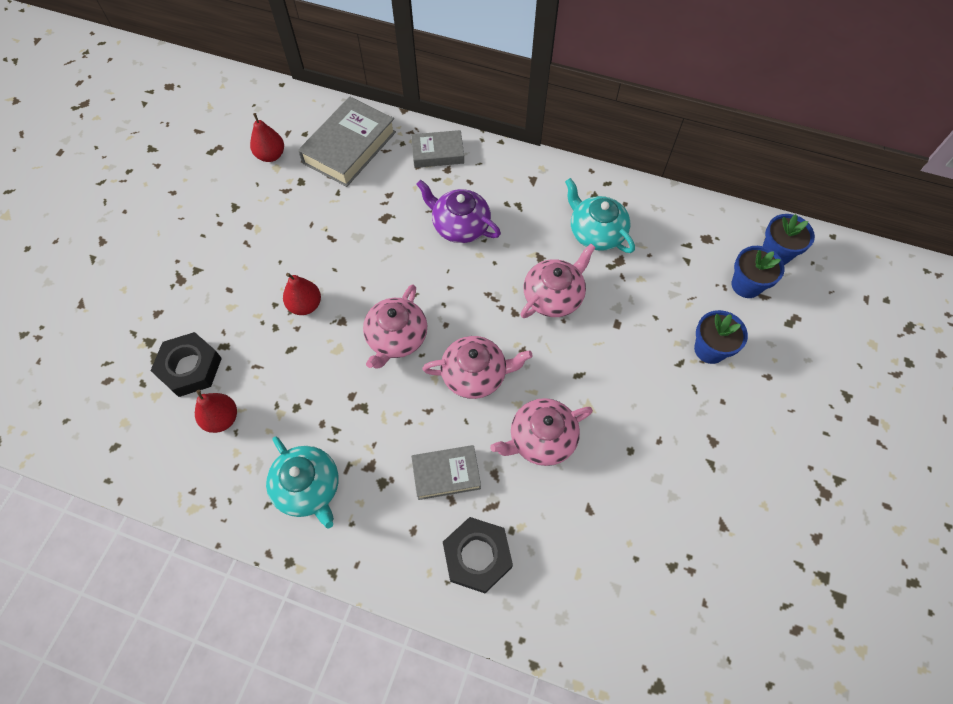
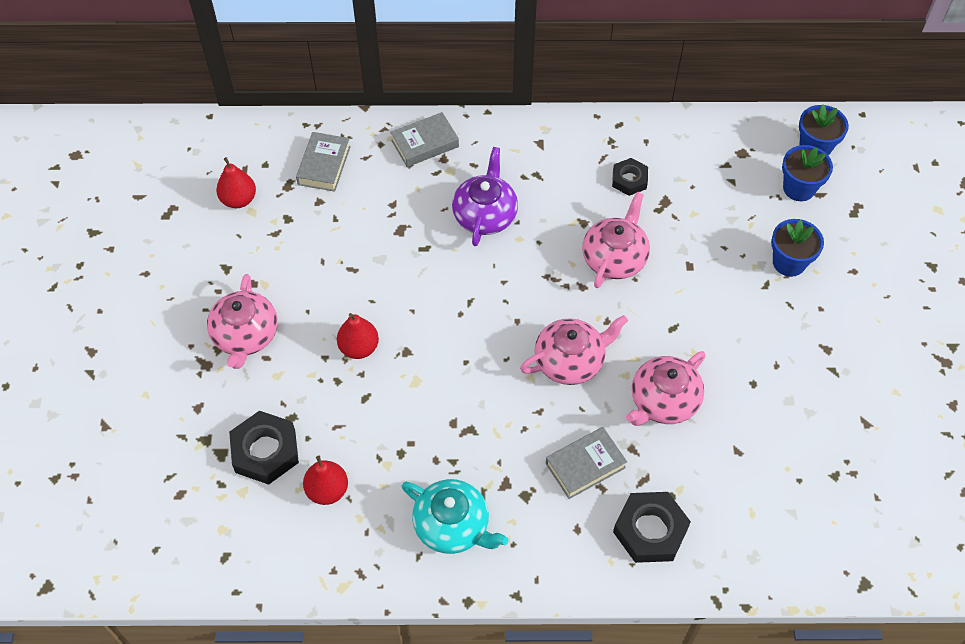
camera: 20 degrees left, 5 degrees down
(349, 147) = (324, 165): grey book -> grey book, size x0.60
(396, 338) = (472, 350): pink teapot -> pink teapot (245, 335)
(460, 226) = (485, 215): purple teapot -> purple teapot turned 90 degrees clockwise
(596, 232) = (629, 180): turquoise teapot -> black nut

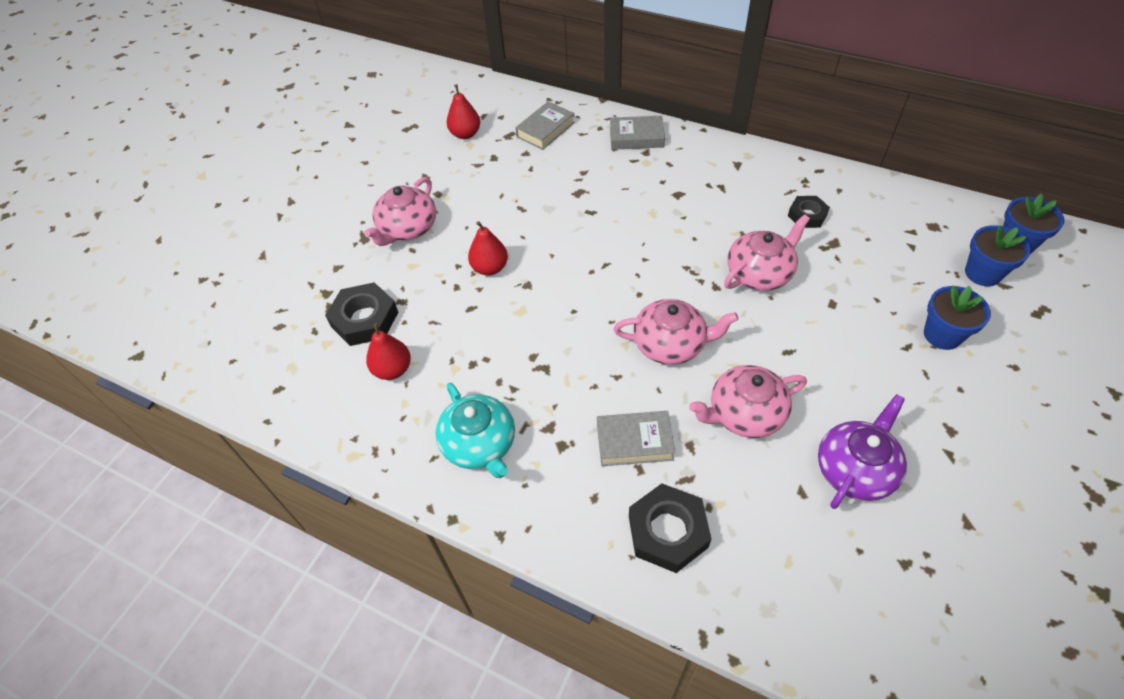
camera: 30 degrees right, 5 degrees down
(485, 215) = (658, 203): purple teapot -> purple teapot (855, 469)

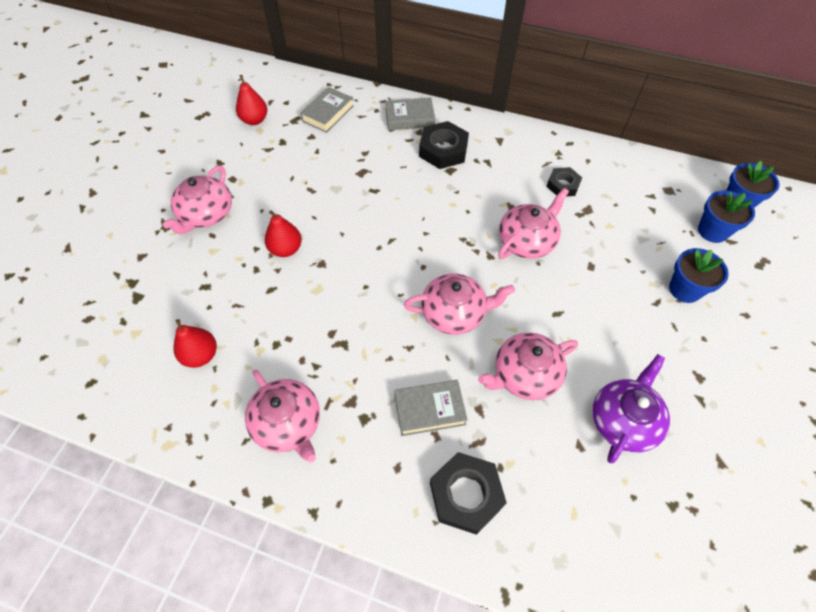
camera: 10 degrees left, 5 degrees up
(364, 319) = (171, 306): black nut -> black nut (443, 150)
(479, 444) = (288, 423): turquoise teapot -> pink teapot

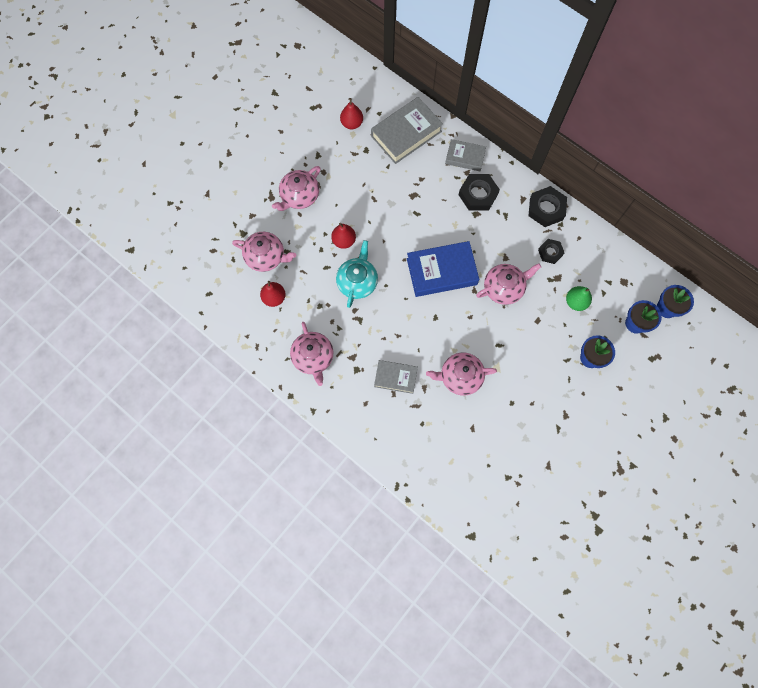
camera: 20 degrees right, 15 degrees up
(323, 294) = (357, 281): none -> turquoise teapot
(328, 113) = (406, 134): grey book -> grey book, size x1.68
(436, 246) = (441, 271): none -> blue book
(454, 313) = (434, 323): pink teapot -> pink teapot (266, 256)
(466, 494) = (397, 431): black nut -> black nut (546, 209)
(623, 420) = (505, 423): purple teapot -> none
(626, 229) = (575, 302): none -> green pear

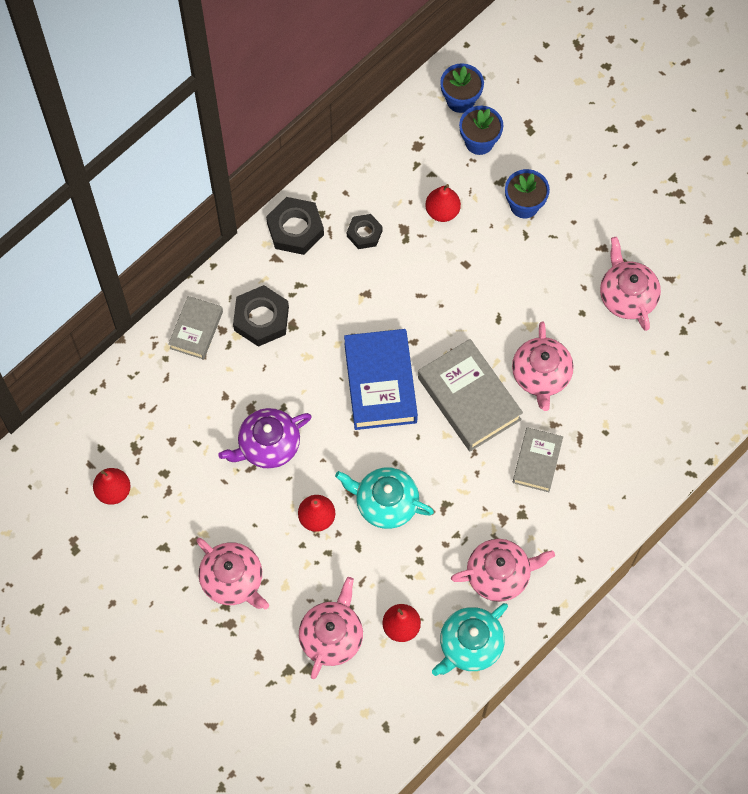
camera: 85 degrees left, 5 degrees down
(264, 341) = (470, 645): none -> turquoise teapot
(390, 207) = (268, 445): none -> purple teapot
(406, 134) = (144, 410): grey book -> grey book (469, 398)
(504, 288) = (413, 301): pink teapot -> pink teapot (627, 296)
(575, 302) = (442, 211): green pear -> red pear

